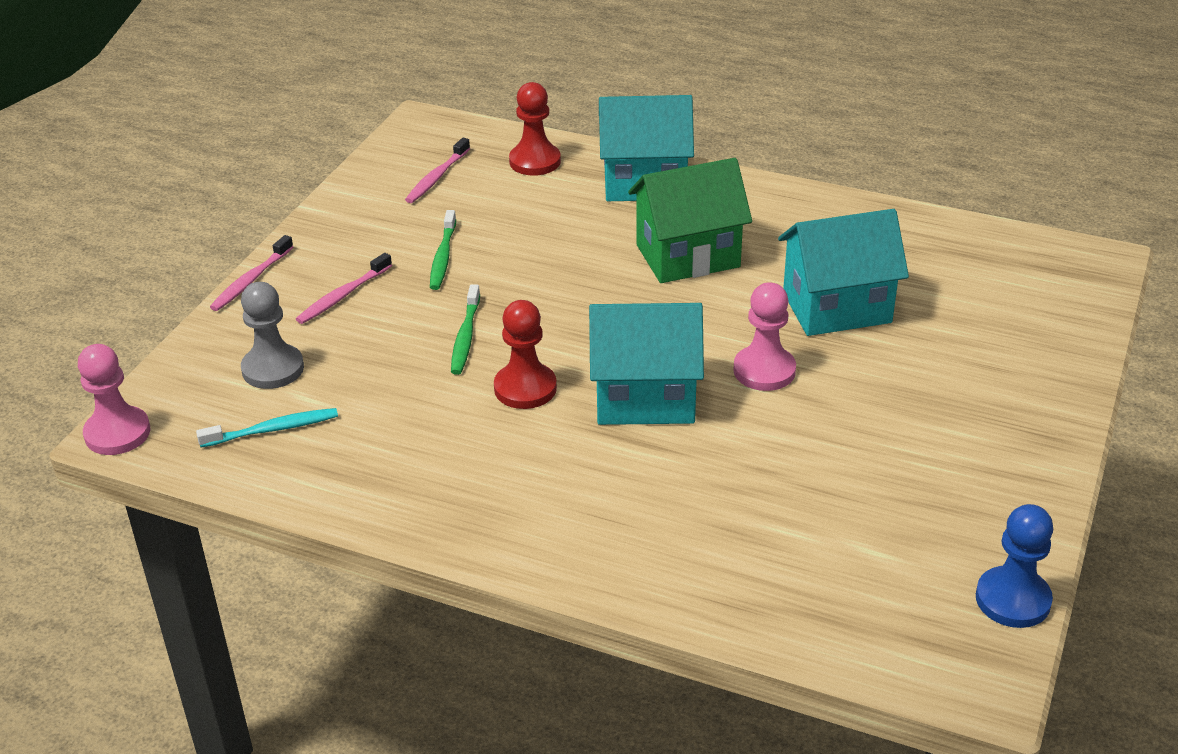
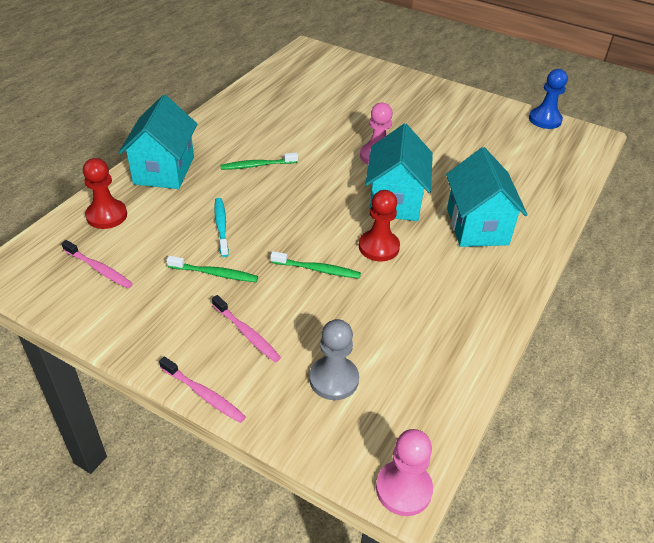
camera: 85 degrees left, 5 degrees up
(272, 429) = (408, 380): turquoise toothbrush -> turquoise toothbrush (221, 226)
(687, 256) = (257, 165): green house -> green toothbrush
(836, 307) = (326, 124): turquoise house -> turquoise house (477, 226)

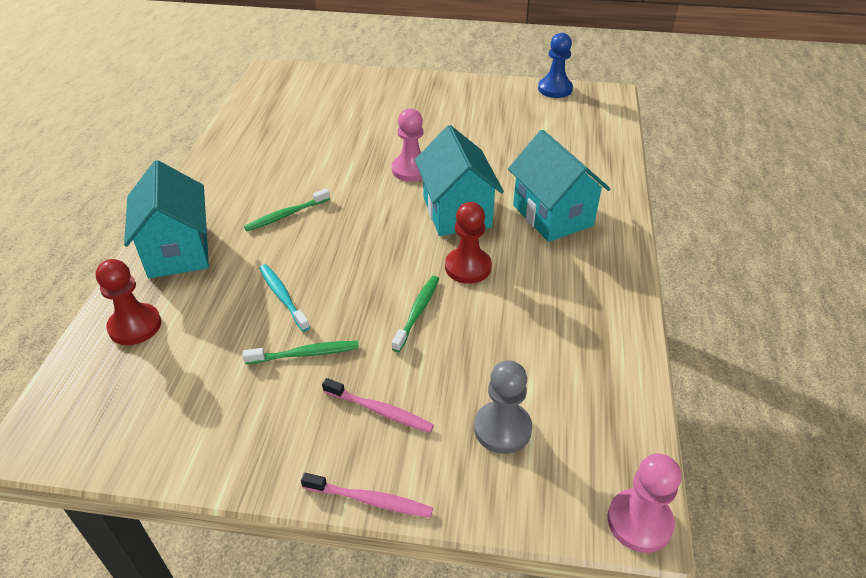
camera: 20 degrees left, 0 degrees up
(99, 269) = (160, 394): pink toothbrush -> none
(317, 269) = (417, 312): green toothbrush -> green toothbrush turned 60 degrees counterclockwise

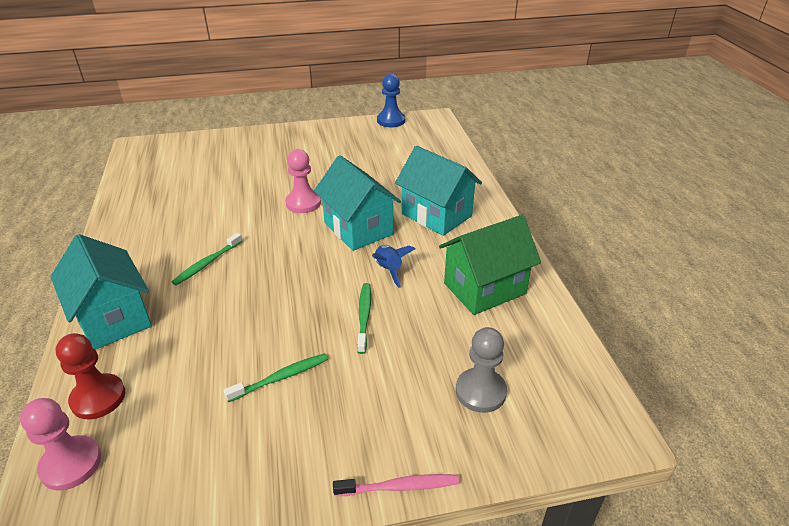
camera: 20 degrees left, 5 degrees down
(283, 297) = (236, 334): turquoise toothbrush -> none
(380, 411) = (371, 407): pink toothbrush -> none
(468, 267) = (389, 270): red pawn -> blue rocket
(565, 315) = (484, 288): none -> green house
(639, 522) = (620, 432): pink pawn -> pink pawn (71, 464)

